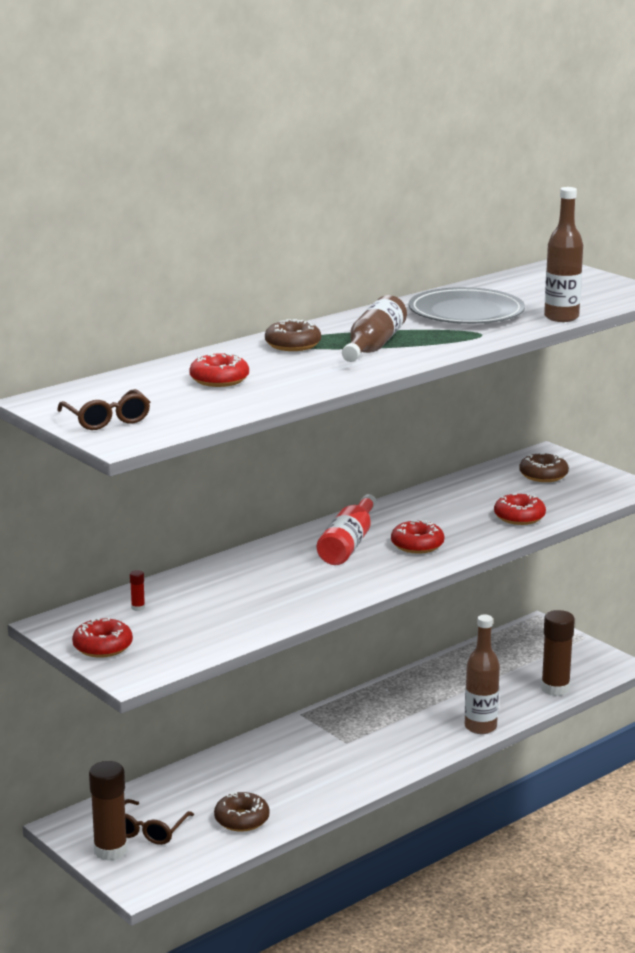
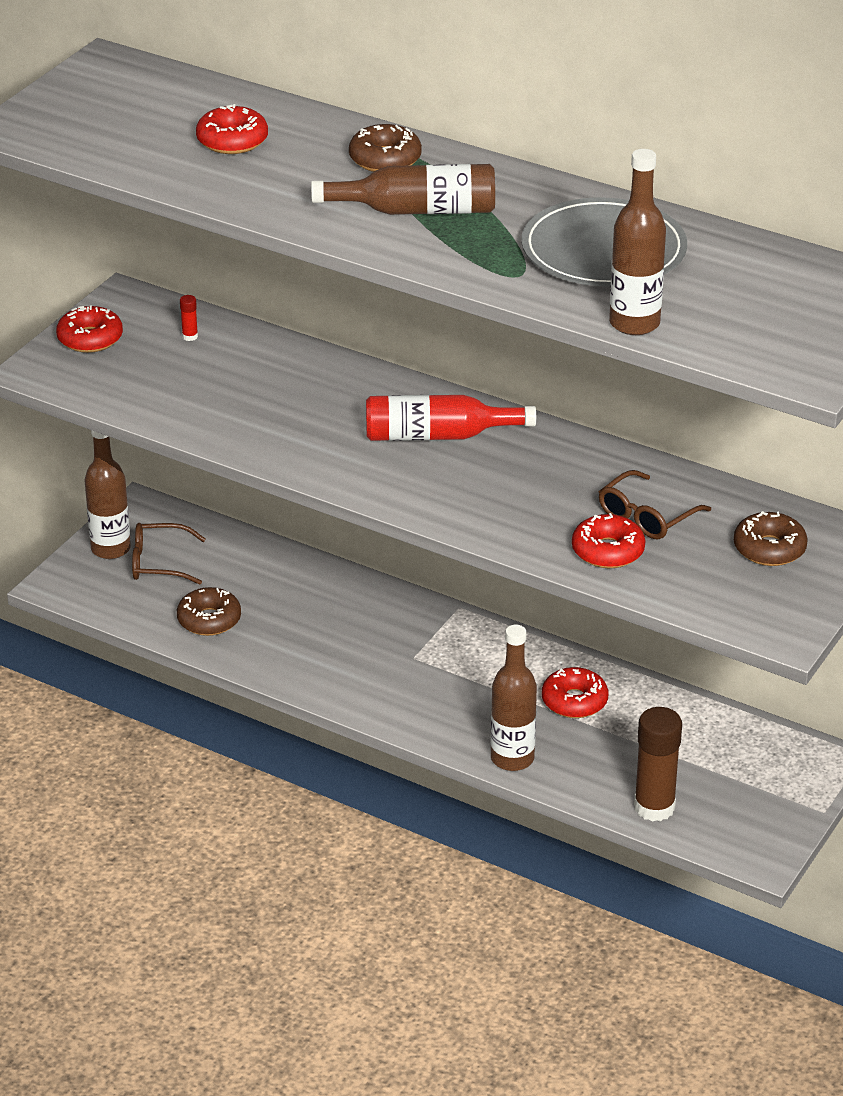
camera: 70 degrees right, 15 degrees up
(107, 419) = (71, 107): brown glasses -> brown glasses (646, 516)
(110, 850) = (111, 549): brown glue stick -> brown bottle
(417, 545) = (466, 486): red donut -> red donut (574, 701)

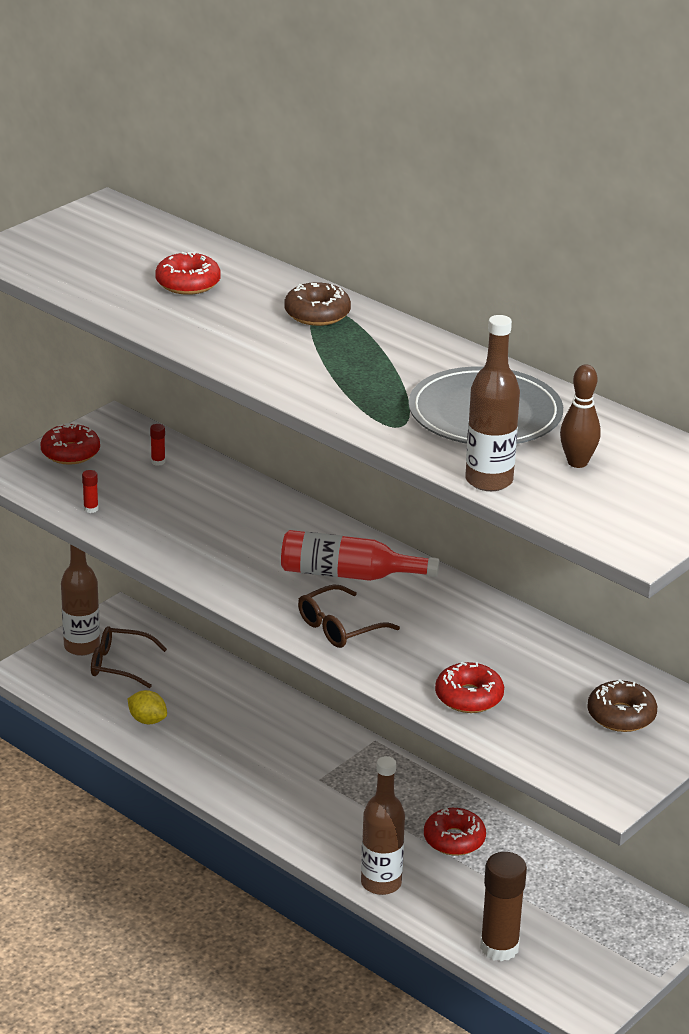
camera: 10 degrees right, 5 degrees down
(135, 399) = (91, 509): none -> red glue stick
(209, 620) = (147, 720): brown donut -> yellow lemon
(416, 210) = (328, 360): brown bottle -> none
(646, 516) = (515, 671): brown glasses -> brown glasses (339, 627)
(717, 292) = (577, 462): none -> brown bowling pin

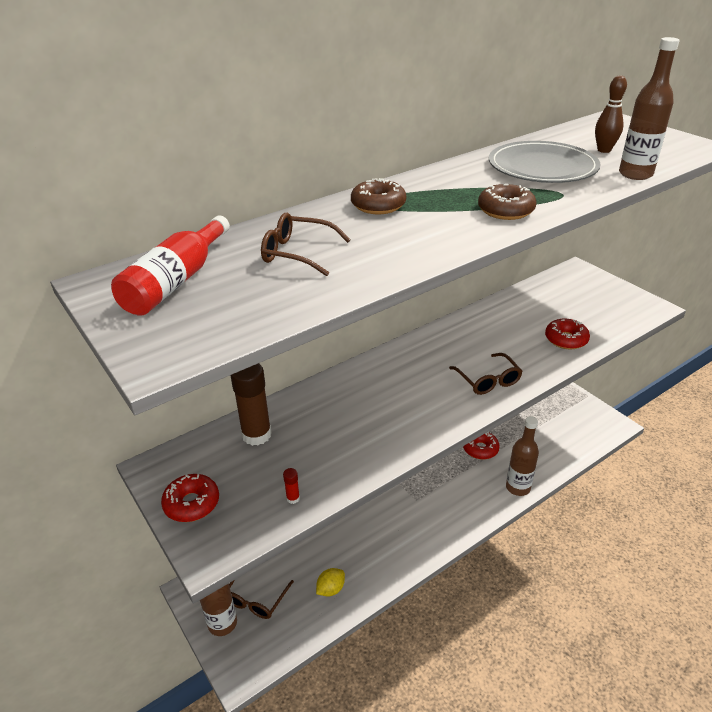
camera: 75 degrees left, 5 degrees up
(158, 461) = (235, 446): red glue stick -> none
(188, 283) = (297, 253): red donut -> brown glasses
(348, 574) = (424, 368): red bottle -> red bottle (176, 281)
(499, 947) = (571, 447): brown glue stick -> brown glue stick (256, 435)
(621, 715) = (579, 292): brown donut -> brown donut (505, 210)

